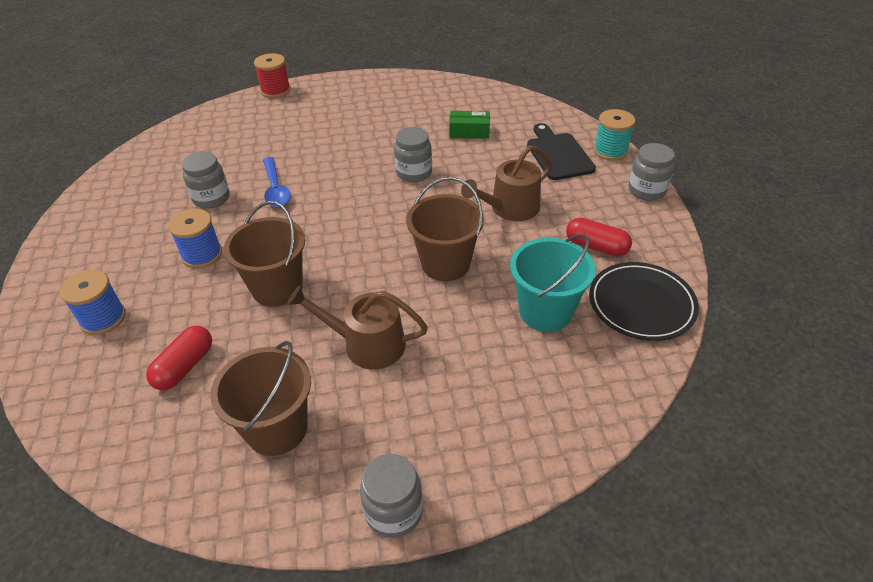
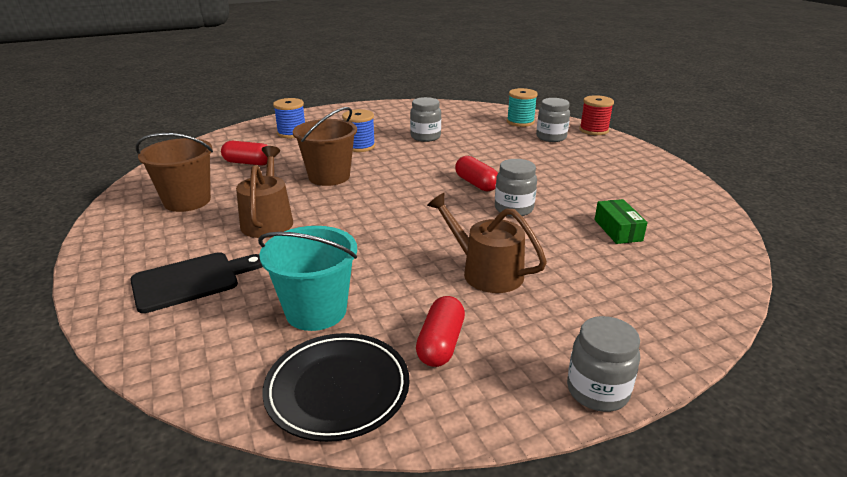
camera: 75 degrees right, 15 degrees down
(275, 189) = (450, 155): blue spoon -> none
(354, 184) = (476, 184): none -> red capsule
(394, 511) = (96, 256): grey jar -> grey jar (551, 137)
(445, 264) = (377, 243): brown bucket -> none
(558, 154) = (625, 299): black cutting board -> black cutting board (191, 281)
(610, 151) = (677, 348): turquoise spool -> turquoise spool (520, 122)

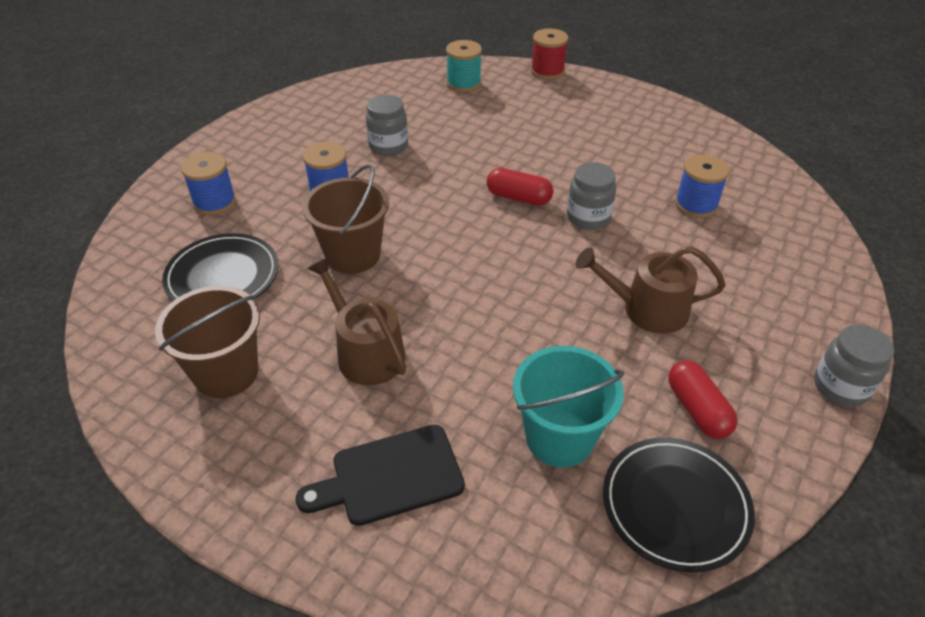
camera: 35 degrees left, 15 degrees up
(191, 281) = (390, 476): black cutting board -> black cutting board turned 135 degrees counterclockwise
(248, 163) = (223, 276): red capsule -> black plate
(551, 137) = (518, 97): grey jar -> none
(618, 230) = (696, 205): green box -> blue spool

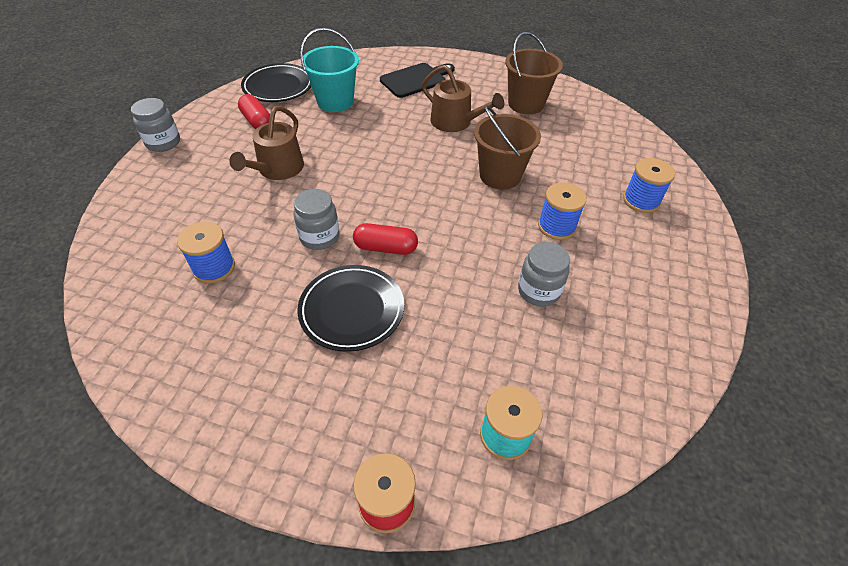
camera: 165 degrees right, 5 degrees up
(223, 276) = (577, 149): black plate -> black plate (352, 310)
(647, 309) = (278, 169): brown watering can -> brown watering can turned 120 degrees clockwise

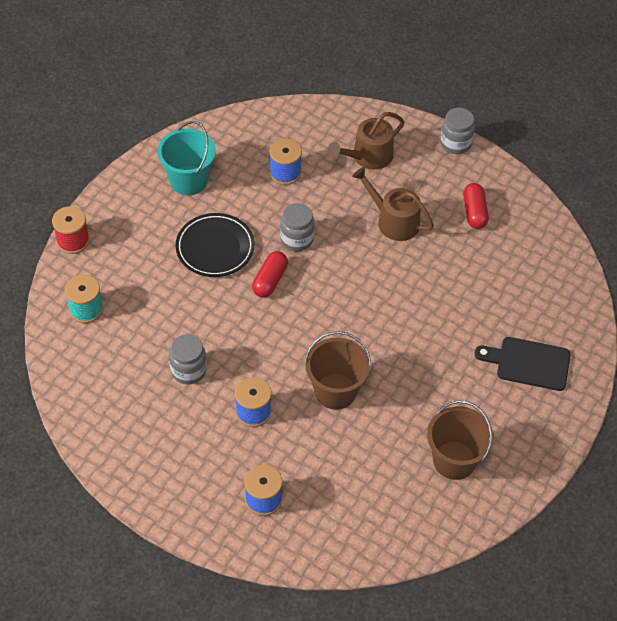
camera: 105 degrees right, 5 degrees up
(257, 121) = (474, 212): red capsule -> red capsule turned 75 degrees counterclockwise
(278, 86) = (538, 235): black plate -> none
(335, 101) = (497, 280): turquoise bucket -> turquoise bucket (189, 180)
(415, 80) = (528, 363): black cutting board -> black cutting board turned 120 degrees clockwise
(455, 122) = (434, 379): brown watering can -> brown watering can (368, 156)

